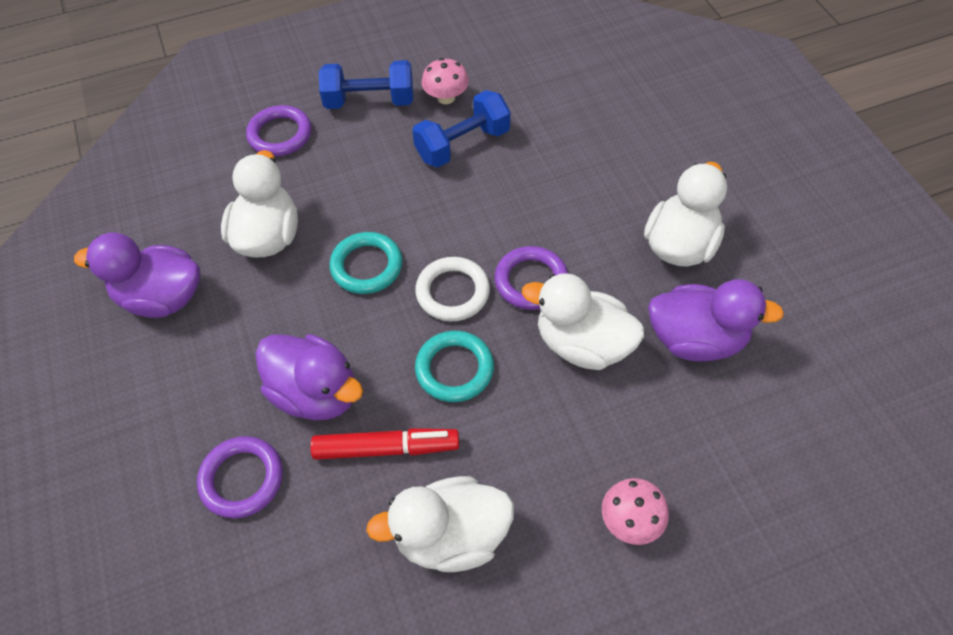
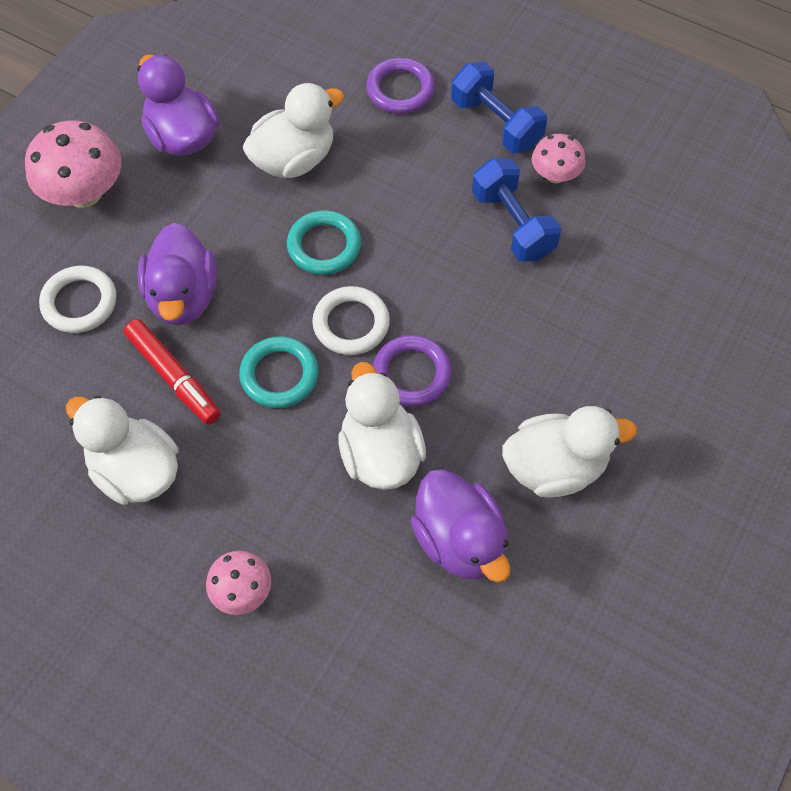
camera: 50 degrees right, 5 degrees up
(134, 406) = (84, 193): none -> pink mushroom
(242, 479) = (79, 302): purple ring -> white ring
(462, 144) = (513, 224): blue dumbbell -> blue dumbbell turned 45 degrees clockwise

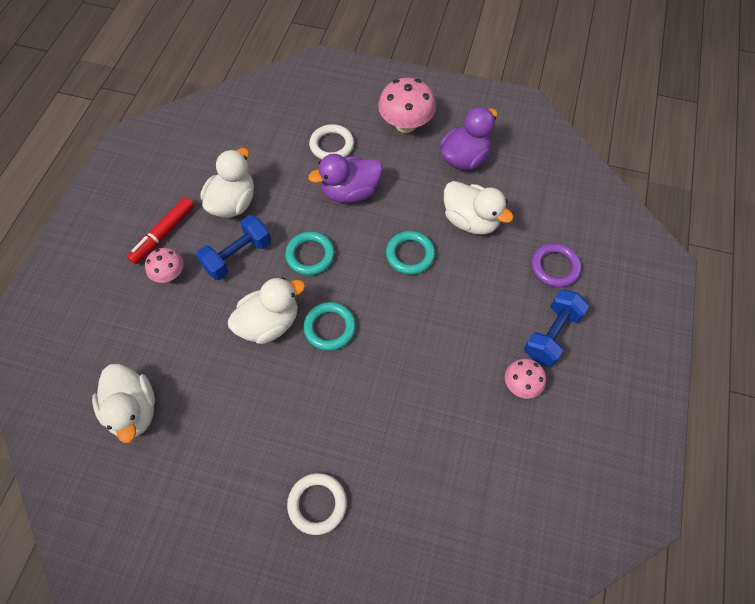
camera: 75 degrees right, 0 degrees up
(173, 376) = (296, 203): red marker -> red marker (164, 234)
(351, 324) = (357, 284): white ring -> white ring (317, 504)
(411, 374) = (330, 328): purple ring -> turquoise ring
(459, 540) = (218, 383): purple duck -> none
(513, 224) = (467, 365): blue dumbbell -> blue dumbbell (237, 256)
(555, 467) = (281, 431): white duck -> white duck (133, 411)

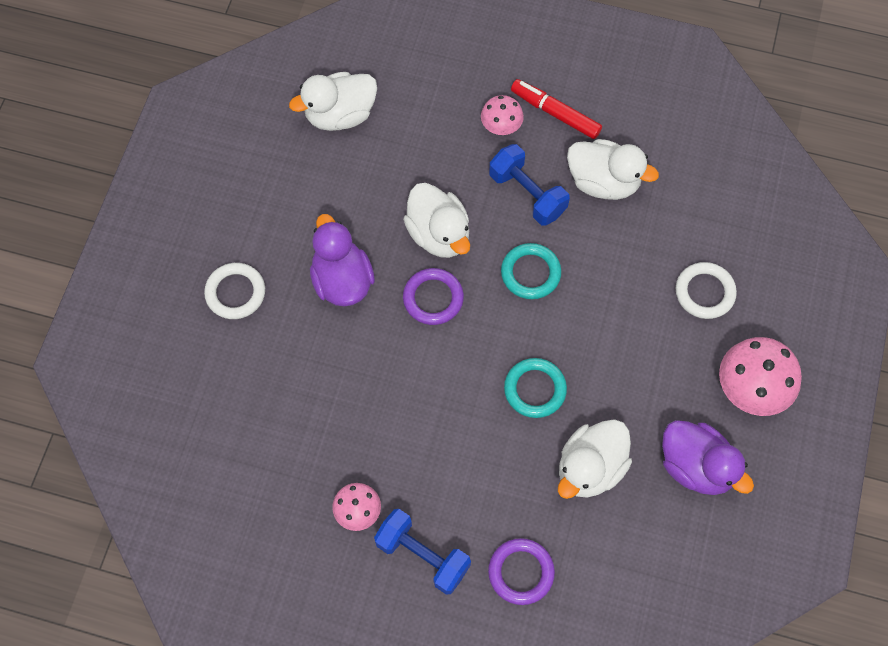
camera: 90 degrees right, 5 degrees up
(330, 328) = (433, 298): turquoise ring -> purple ring
(350, 192) = (628, 317): purple duck -> purple duck (342, 280)

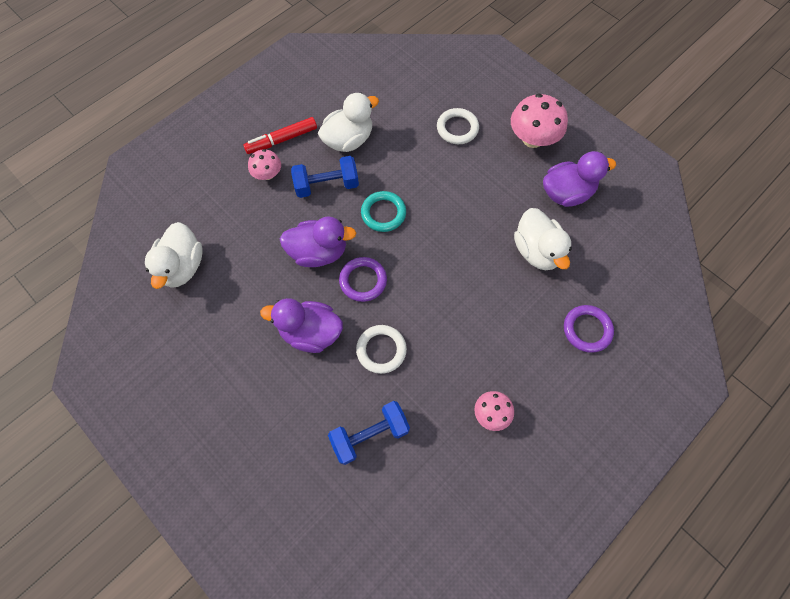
camera: 60 degrees left, 0 degrees up
(235, 293) = (270, 413): white ring -> white ring (381, 350)
(422, 555) = (545, 386): blue dumbbell -> blue dumbbell (370, 435)
(439, 234) = (319, 252): white duck -> purple duck
(535, 389) = (465, 254): turquoise ring -> none

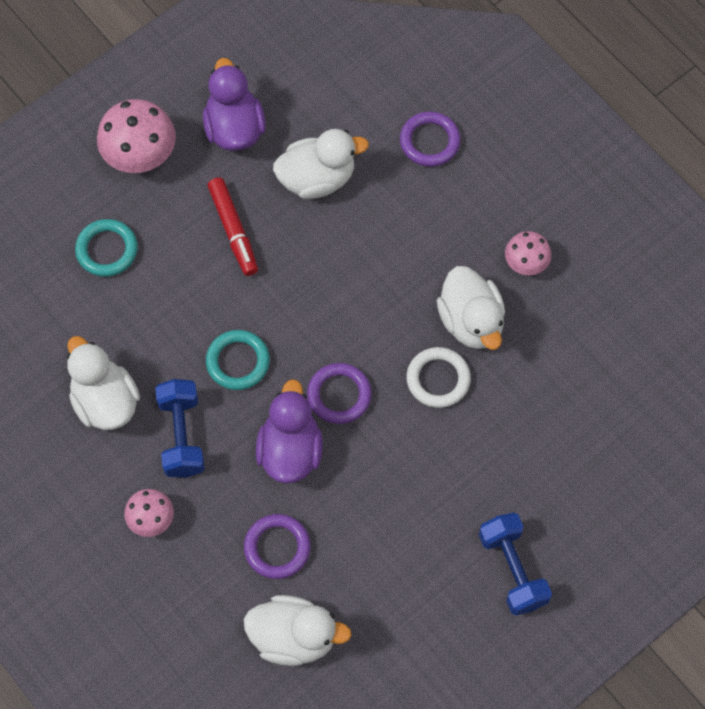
camera: 85 degrees left, 0 degrees up
(247, 250) = (277, 547): none -> purple ring
(282, 140) = (91, 497): red marker -> red marker (233, 230)
(310, 332) = (407, 464): purple duck -> none
(370, 435) = (544, 400): blue dumbbell -> blue dumbbell (512, 569)
(433, 372) = (471, 321): none -> white duck
(457, 128) = (107, 250): white ring -> turquoise ring

